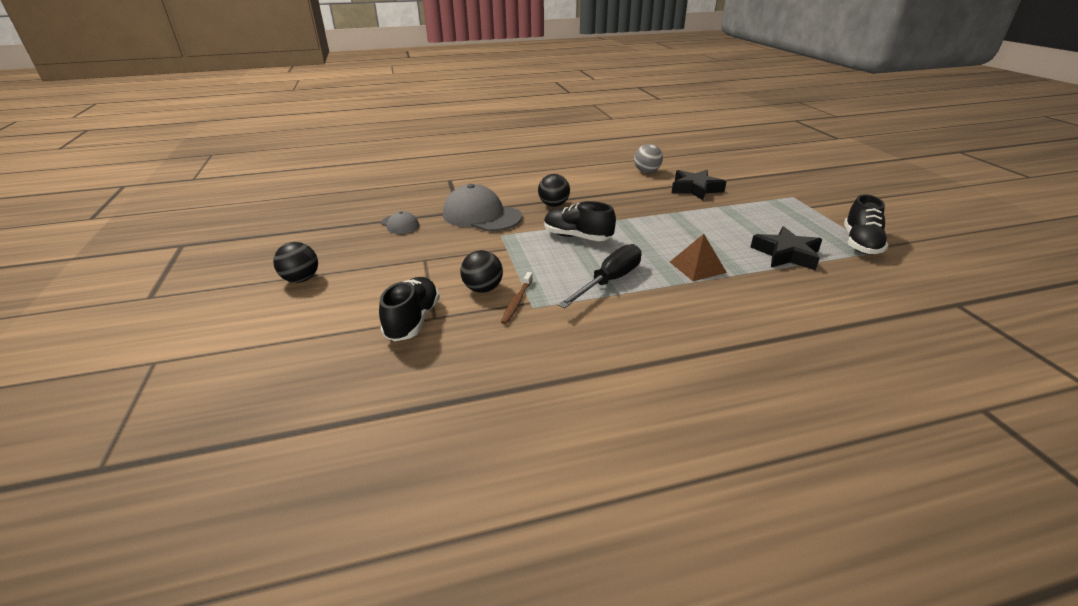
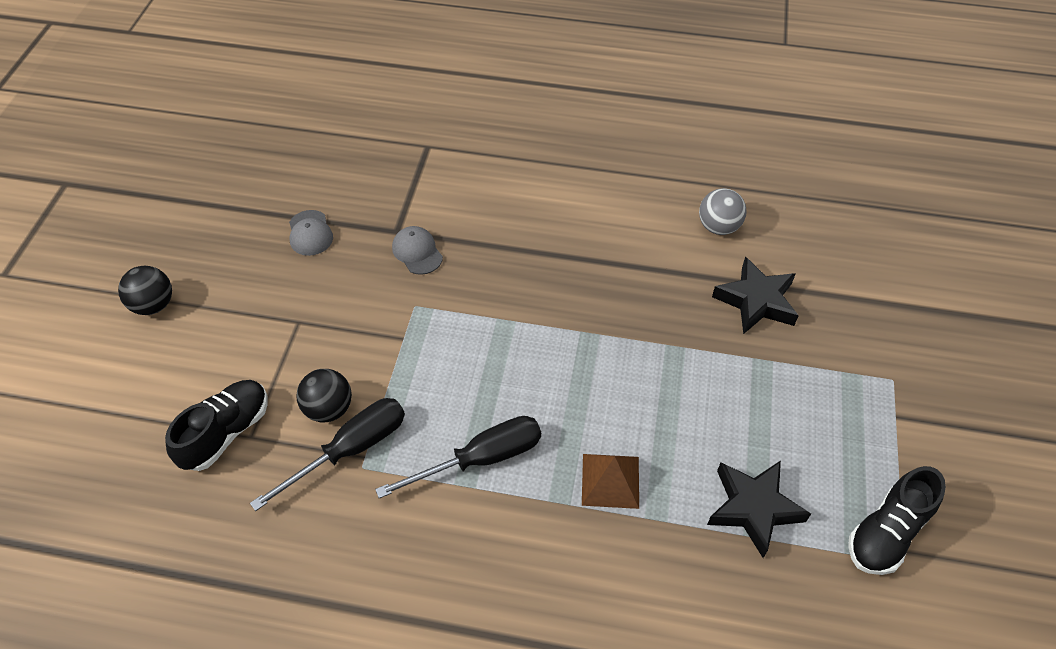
camera: 25 degrees right, 20 degrees up
(481, 215) = (417, 252): grey cap -> grey cap, size x0.50
(517, 302) = (350, 450): brown toothbrush -> black screwdriver
(553, 205) = (525, 263): black ball -> none
(577, 237) = (505, 350): black shoe -> none

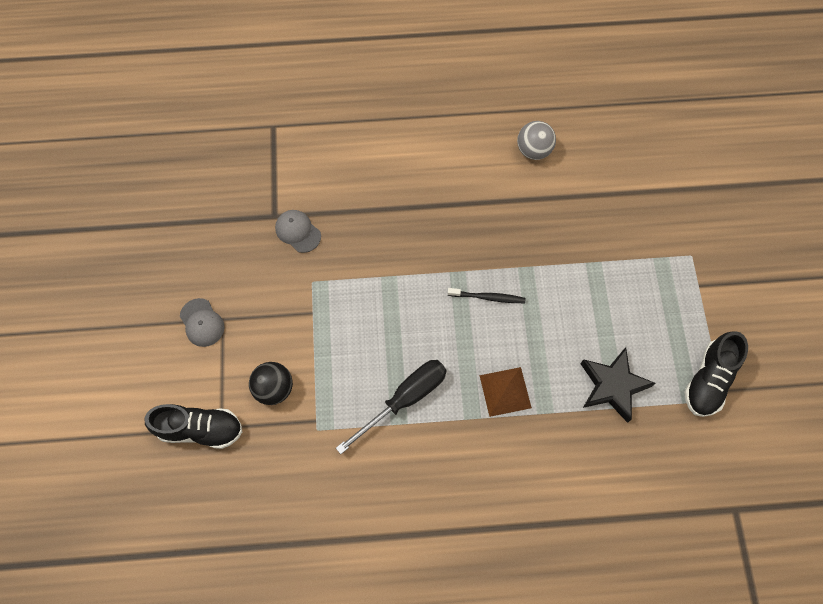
camera: 15 degrees left, 15 degrees up
(153, 305) = (96, 334): black ball -> none
(226, 432) = (200, 429): black shoe -> black shoe turned 75 degrees clockwise
(310, 233) = (202, 235): grey cap -> grey cap (202, 323)
(350, 450) = (303, 418): black screwdriver -> none
(619, 369) = (488, 297): none -> black toothbrush
(756, 301) = (577, 212): black star -> none

